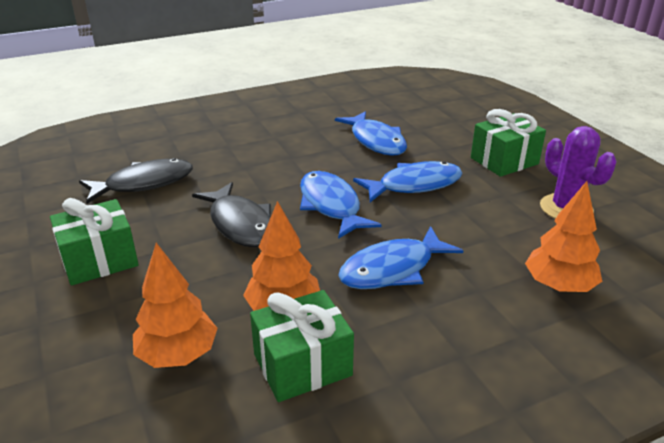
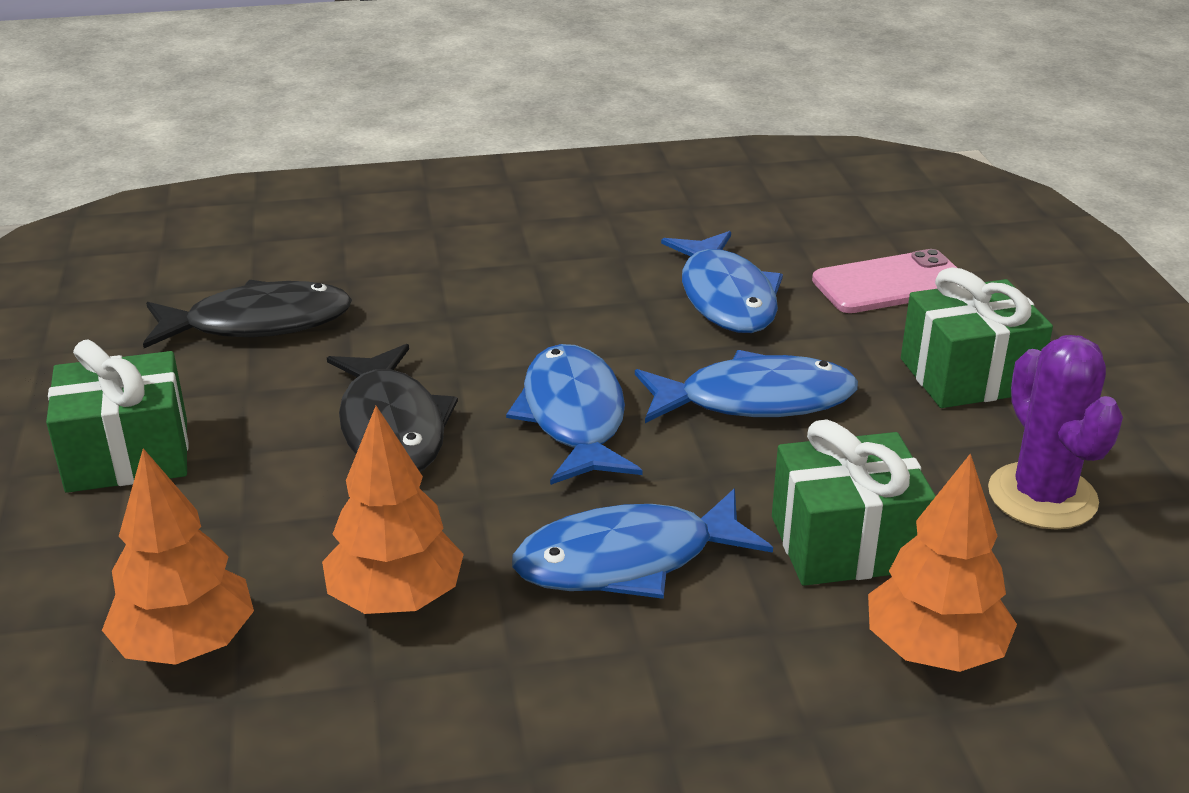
camera: 15 degrees right, 0 degrees up
(302, 365) = (382, 704): green gift -> green gift (846, 543)
(448, 126) = (891, 284): none -> pink phone

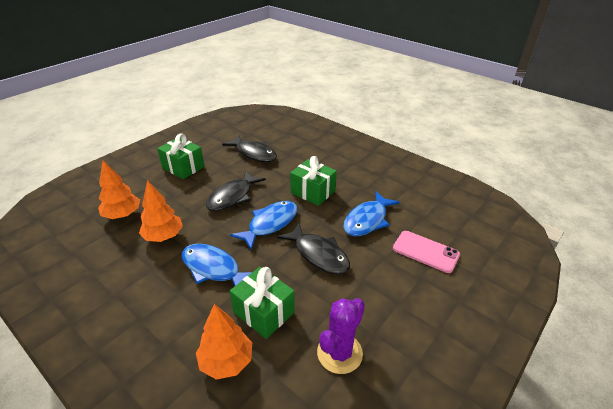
camera: 50 degrees right, 5 degrees up
(755, 400) = (318, 254): blue fish -> black fish
(968, 376) = (392, 298): green gift -> green gift (313, 192)

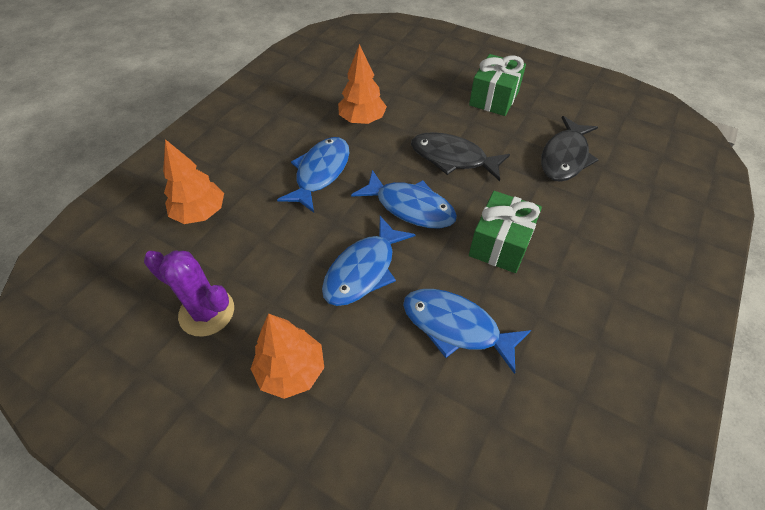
camera: 80 degrees right, 15 degrees up
(122, 215) = (387, 80): orange tree -> orange tree (291, 370)
(264, 312) = (262, 230): green gift -> none
(318, 254) = (363, 270): black fish -> blue fish
(425, 251) = (401, 422): pink phone -> none

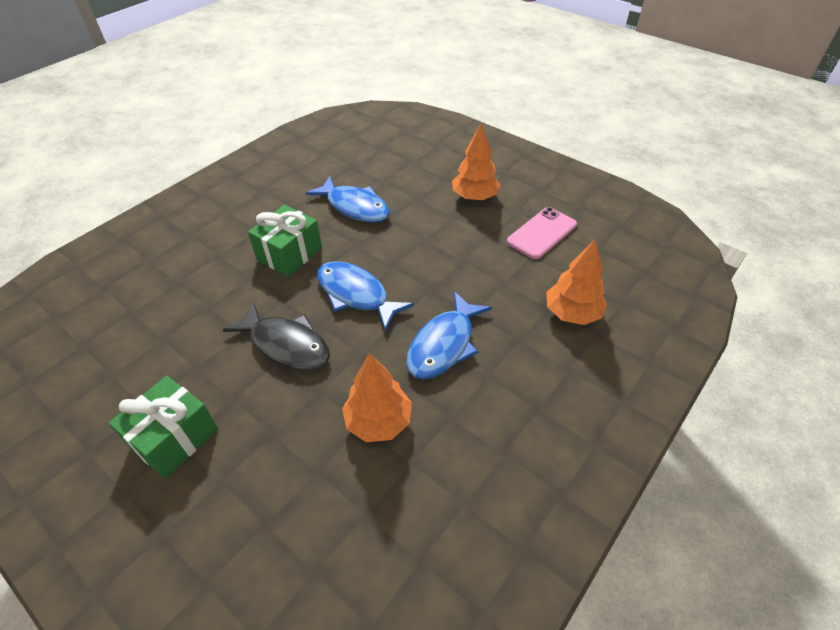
camera: 170 degrees left, 5 degrees down
(207, 312) = (542, 233): purple cactus -> pink phone
(363, 270) = (414, 247): blue fish -> none
(565, 157) = (160, 330): black fish -> none

